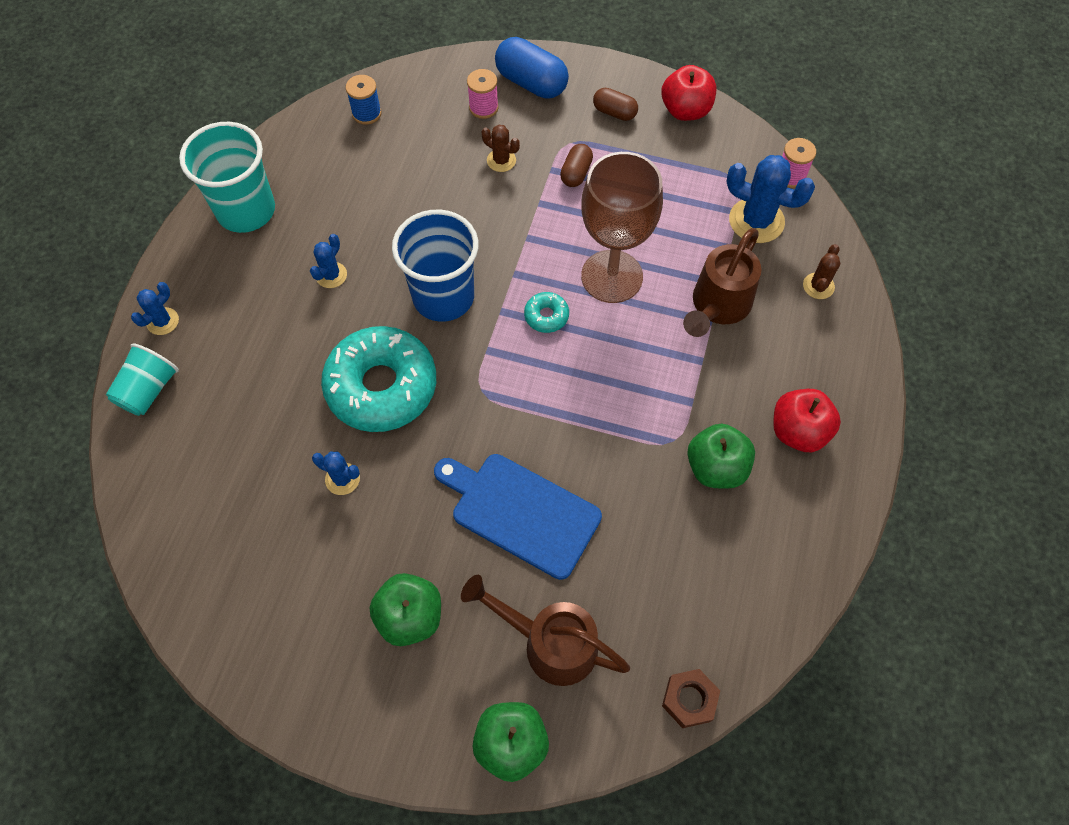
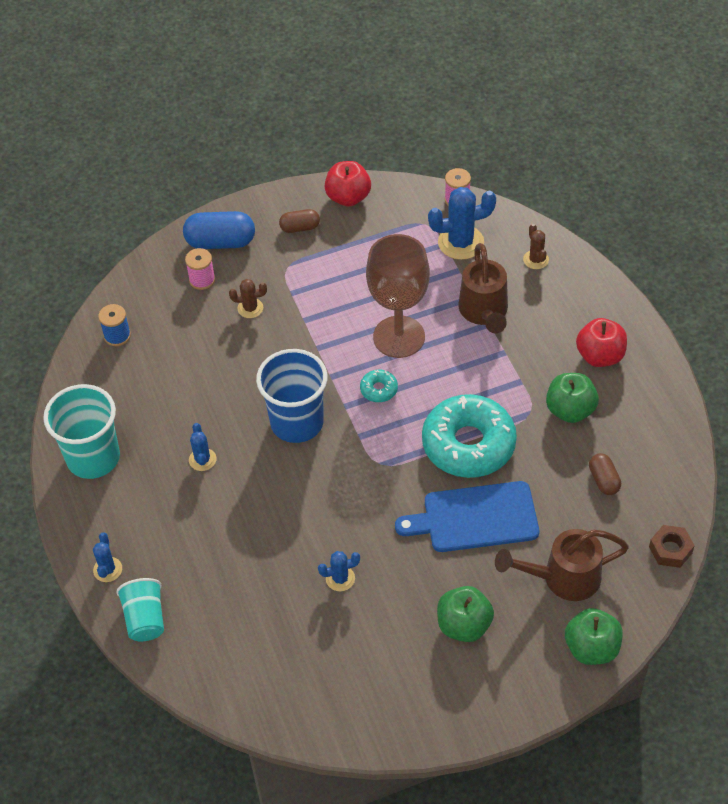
camera: 35 degrees left, 10 degrees down
(381, 386) = (310, 506): turquoise donut -> turquoise donut (468, 444)
(576, 173) = (311, 285): brown capsule -> brown capsule (603, 480)

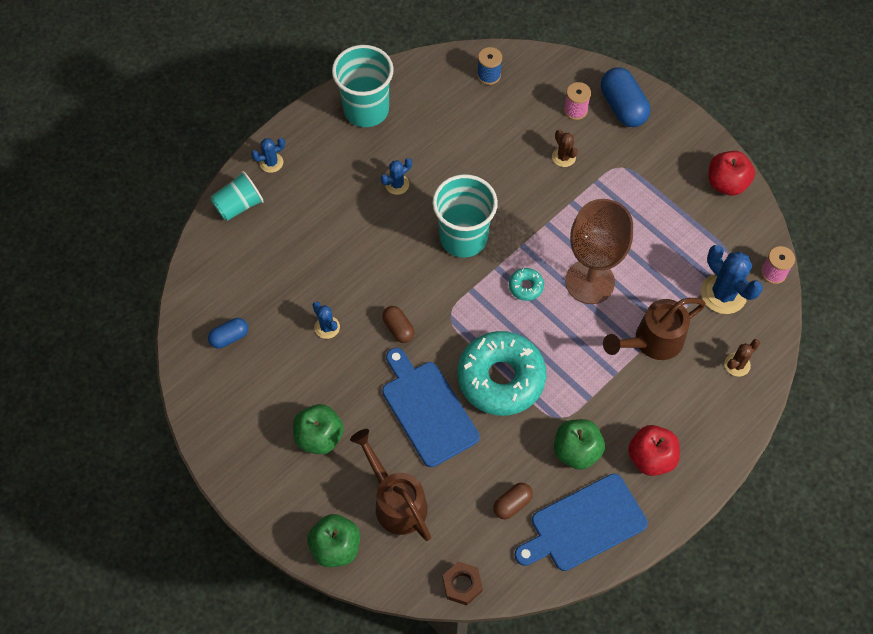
camera: 65 degrees right, 10 degrees up
(297, 422) = (463, 237): blue cup -> turquoise cup
(300, 227) = (670, 159): brown capsule -> brown capsule (398, 328)
(307, 677) = (229, 337): none -> blue capsule
(645, 430) = (584, 524): none -> blue cutting board

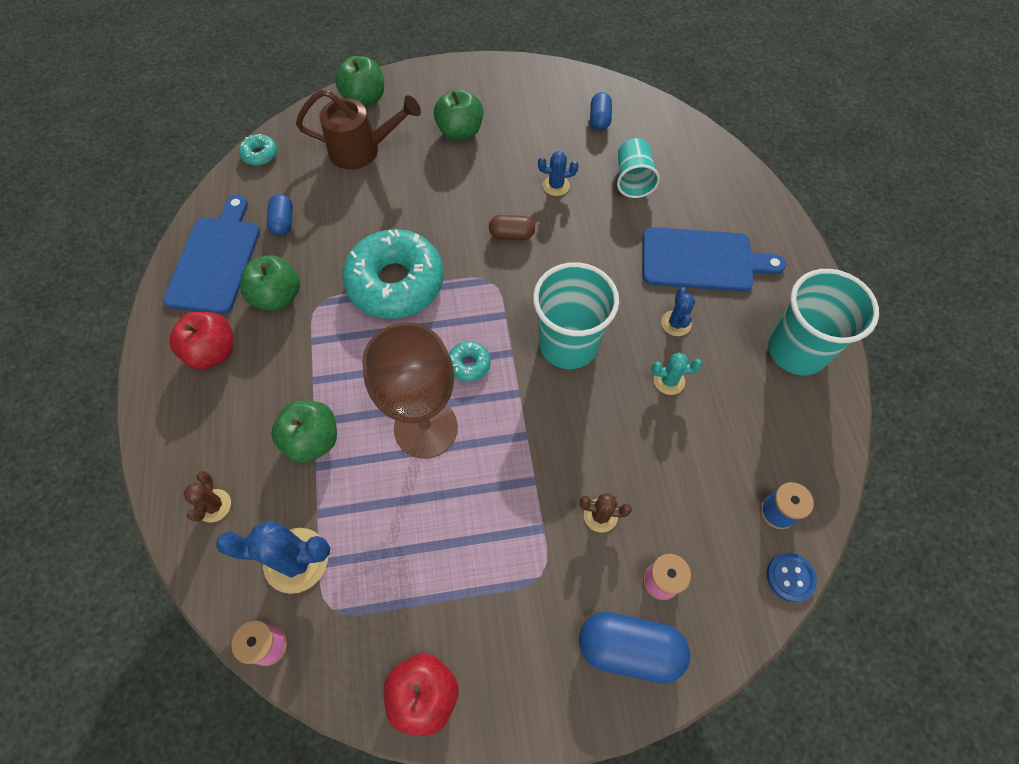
camera: 125 degrees right, 0 degrees up
(239, 205) = (737, 186): turquoise cup -> turquoise cup (633, 179)
(271, 162) = (774, 233): blue cactus -> none
(427, 409) = (417, 212): blue cutting board -> blue cutting board (702, 260)
(445, 167) = (669, 381): none -> turquoise cactus
(462, 585) = (260, 154): brown nut -> turquoise donut
(512, 504) = (283, 222): brown capsule -> blue capsule
(522, 55) = (790, 577): none -> blue button
(652, 341) = (312, 440): brown watering can -> green apple

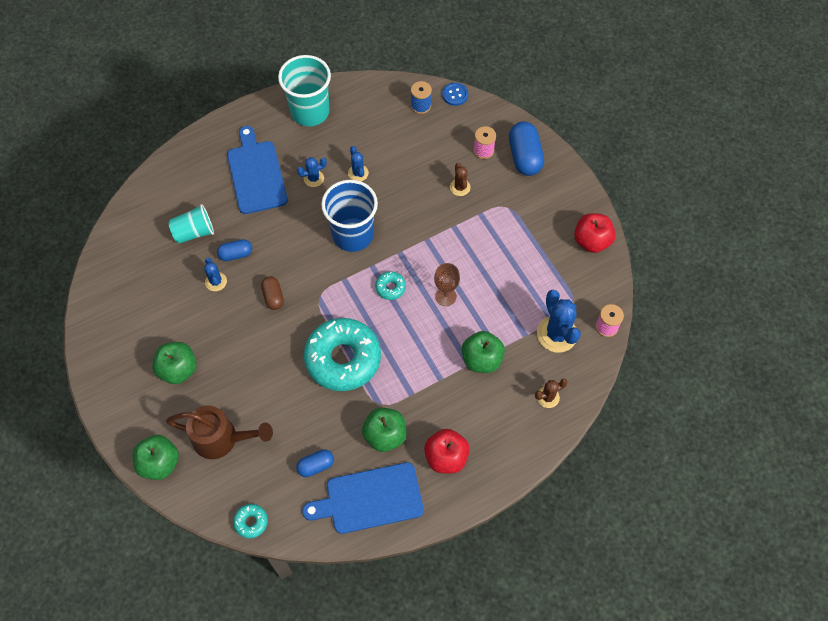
camera: 110 degrees left, 0 degrees up
(361, 150) = (221, 439): brown watering can -> brown watering can turned 120 degrees clockwise
(425, 428) = (445, 296): brown goblet -> brown goblet, size x0.49
(568, 344) = (353, 235): turquoise cup -> blue cup
(599, 119) = (135, 271): blue capsule -> blue capsule (236, 254)
(669, 381) = (358, 173): turquoise cactus -> blue cactus

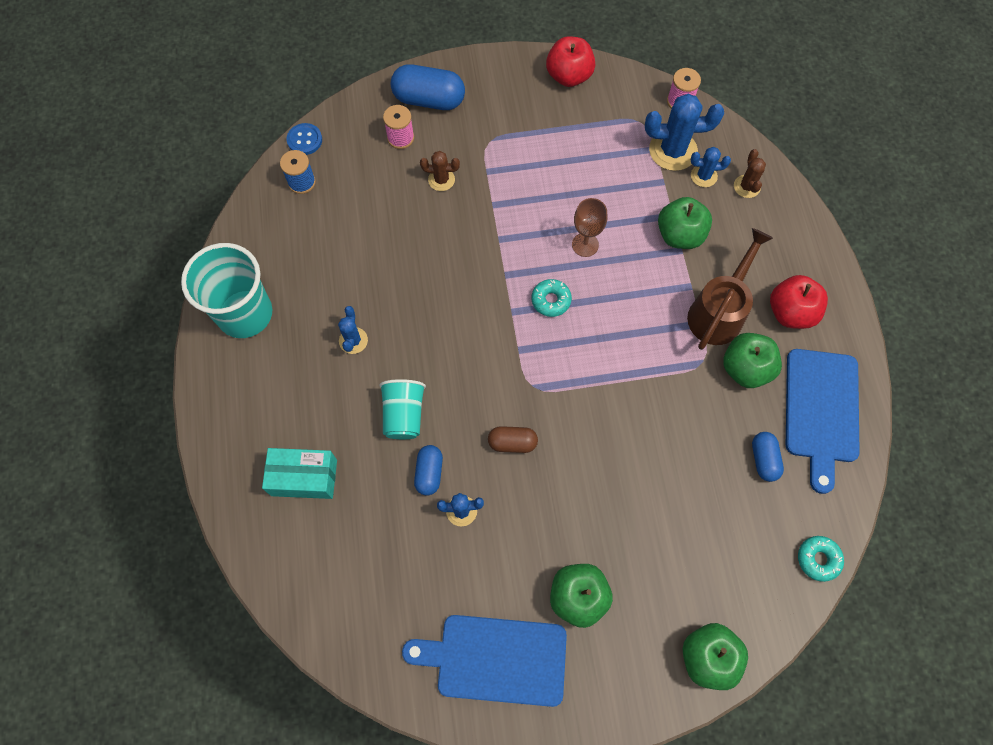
camera: 70 degrees left, 5 degrees up
(194, 232) = (371, 519): turquoise cup -> turquoise cup (404, 415)
(210, 185) = (304, 477): none -> turquoise box
(221, 439) = (696, 566): brown watering can -> brown watering can (718, 312)
(256, 174) = (313, 411): blue cutting board -> blue cutting board (495, 659)
(343, 359) = (630, 385): turquoise donut -> none
(353, 235) = (458, 319): blue cup -> none
(358, 173) = (369, 285): blue cactus -> blue cactus (703, 176)

